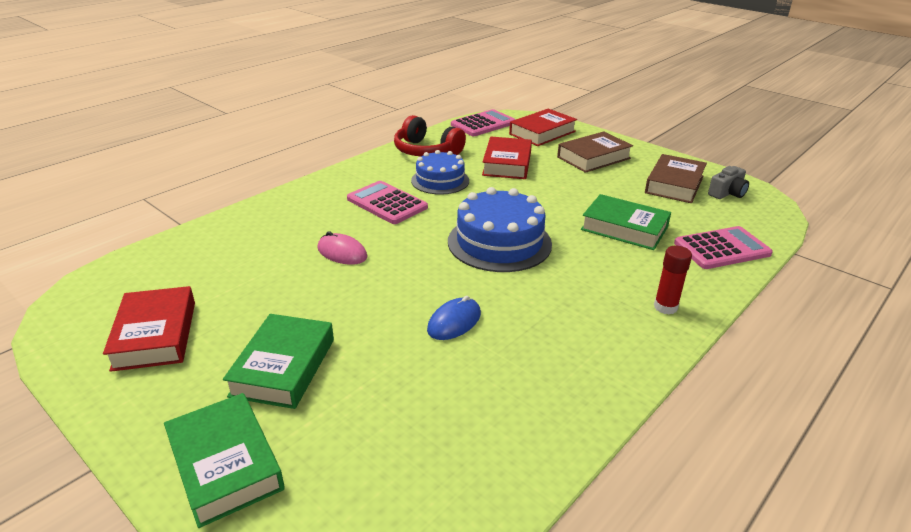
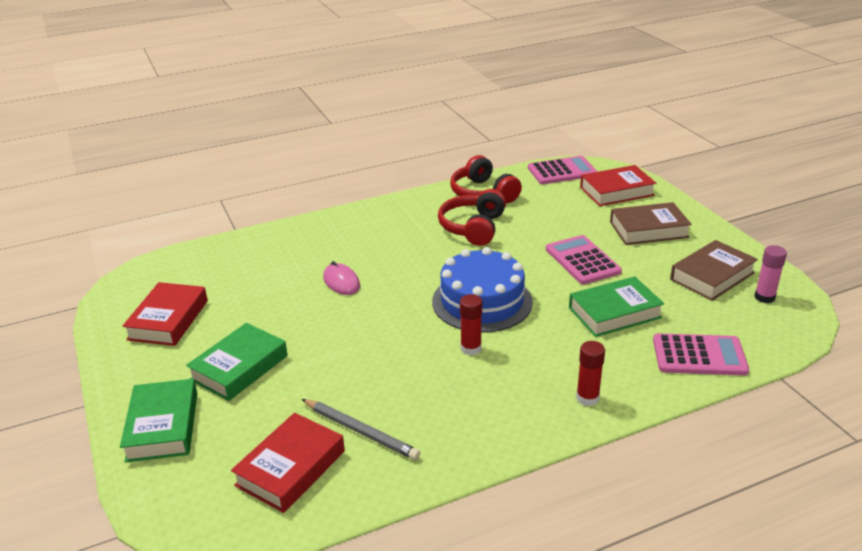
camera: 25 degrees right, 0 degrees up
(387, 203) = (409, 242): pink calculator -> pink calculator (582, 260)
(440, 180) = (473, 228): blue cake -> red headphones
(454, 322) = (390, 364): blue mouse -> none
(475, 400) = (360, 431): none -> grey pencil
(507, 164) = (551, 221): red book -> red book (290, 468)
(523, 287) = (471, 348): none -> red glue stick
(624, 228) = (614, 313): green book -> green book turned 75 degrees counterclockwise
(727, 193) = (764, 297): grey camera -> pink glue stick

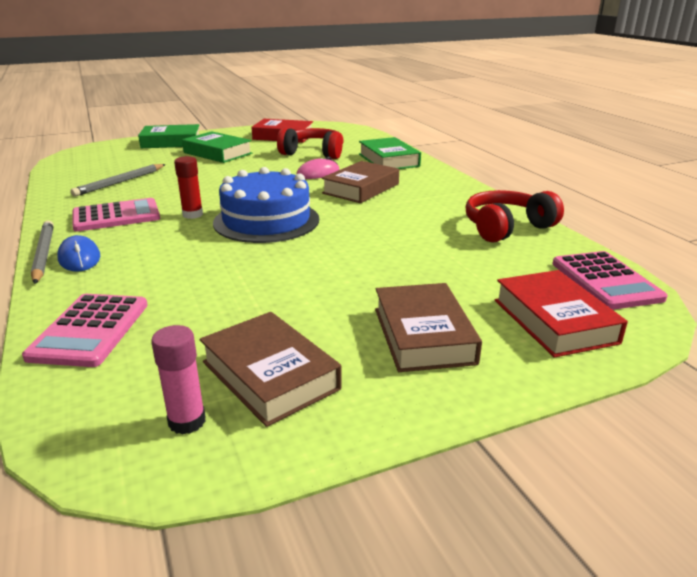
camera: 90 degrees right, 5 degrees down
(290, 468) = (103, 168): red book -> none
(393, 255) = (361, 188): none -> brown book
(473, 228) = (417, 221): red headphones -> red headphones (313, 153)
(582, 260) = (336, 275): pink calculator -> pink calculator (116, 216)
(586, 425) = (43, 254): none -> grey pencil
(587, 398) = (79, 258): red glue stick -> blue mouse
(614, 313) = (212, 285): green book -> green book (388, 160)

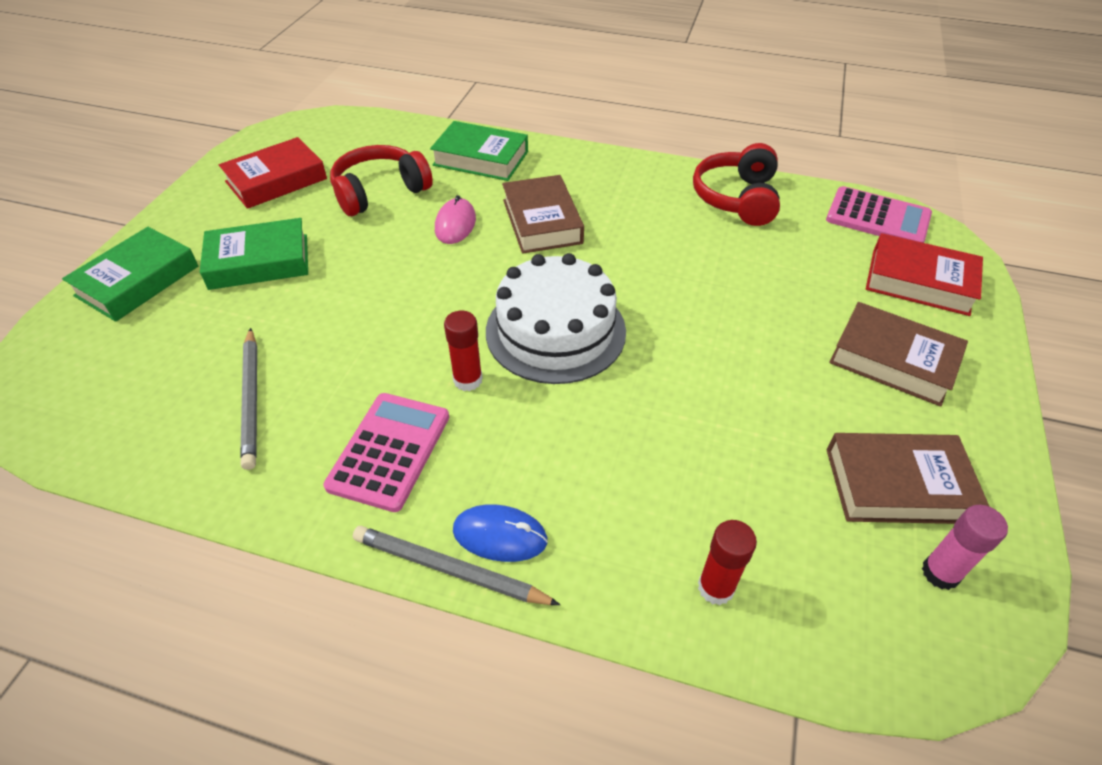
camera: 50 degrees left, 20 degrees up
(90, 330) = (715, 587): pink calculator -> red glue stick
(266, 221) = (555, 331): blue cake -> white cake

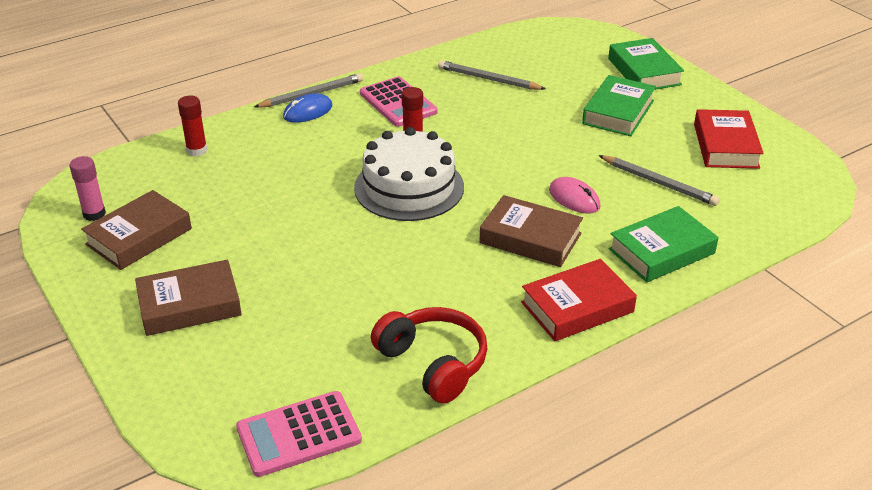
camera: 130 degrees right, 10 degrees down
(380, 192) = (658, 183): red headphones -> grey pencil
(919, 282) = (213, 385): red book -> red book (577, 307)

